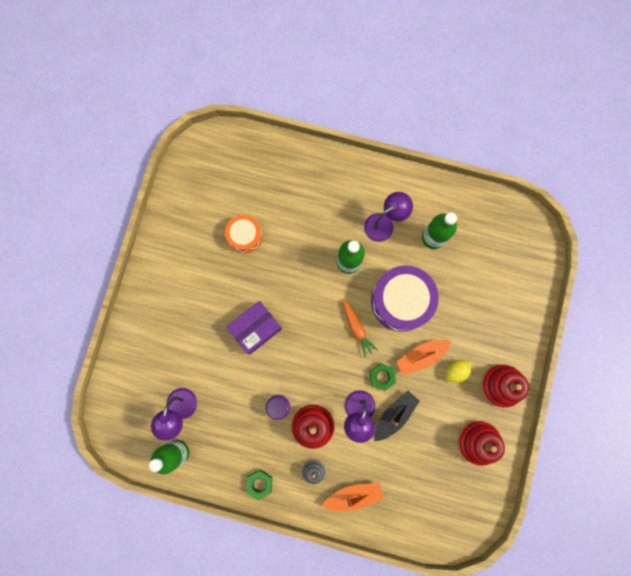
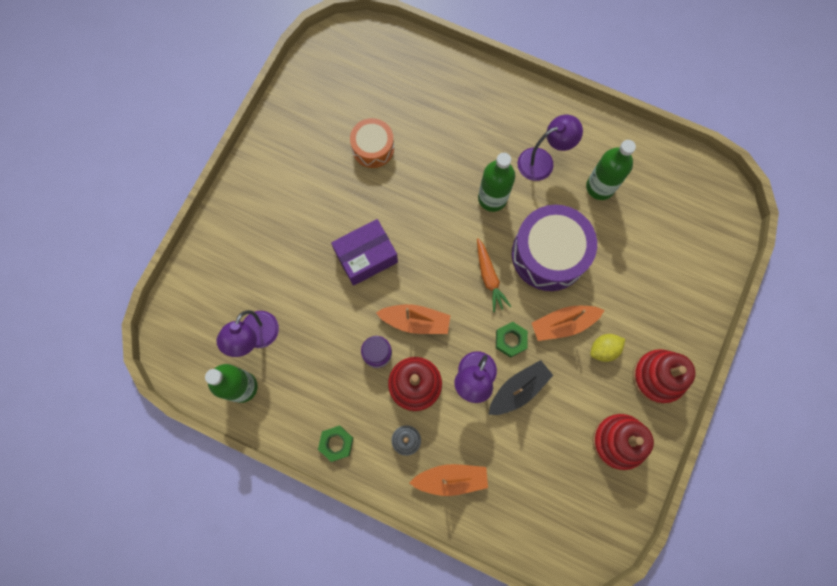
camera: 10 degrees right, 5 degrees down
(304, 375) = (415, 321): none -> orange boat

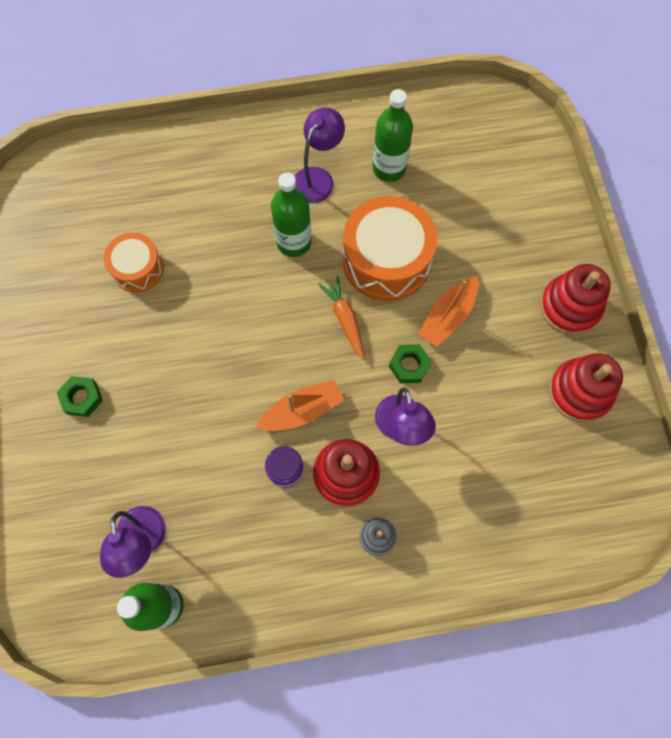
camera: 35 degrees left, 5 degrees down
(336, 443) = (307, 592): green nut -> green nut (82, 398)
(366, 257) = (205, 380): purple box -> none
(451, 479) = (449, 543): orange boat -> none
(489, 277) = (345, 319): orange carrot -> orange carrot turned 150 degrees counterclockwise
(518, 389) = (451, 408): black boat -> none
(549, 254) = (386, 260): purple drum -> orange drum
(604, 349) = (502, 315): yellow lemon -> none

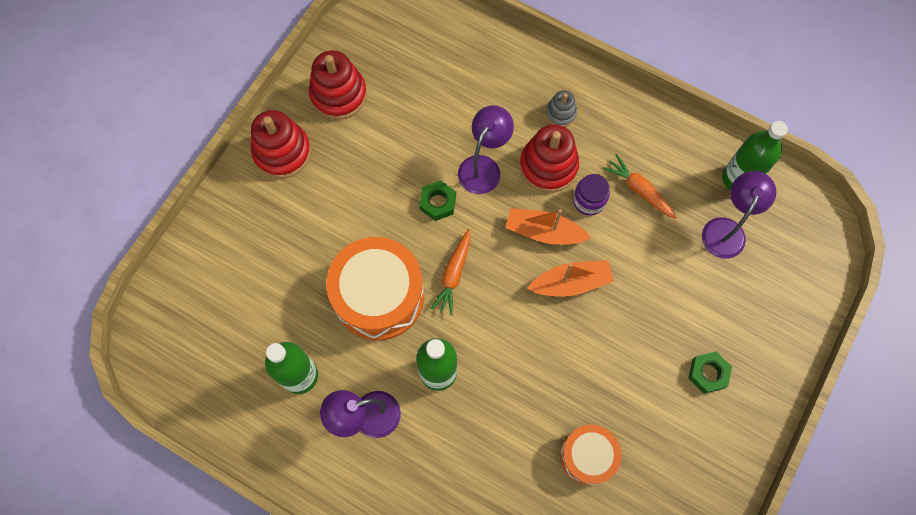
camera: 140 degrees left, 0 degrees up
(248, 517) = (639, 190): none -> orange carrot
(448, 316) = (375, 215): orange boat -> orange boat (571, 283)

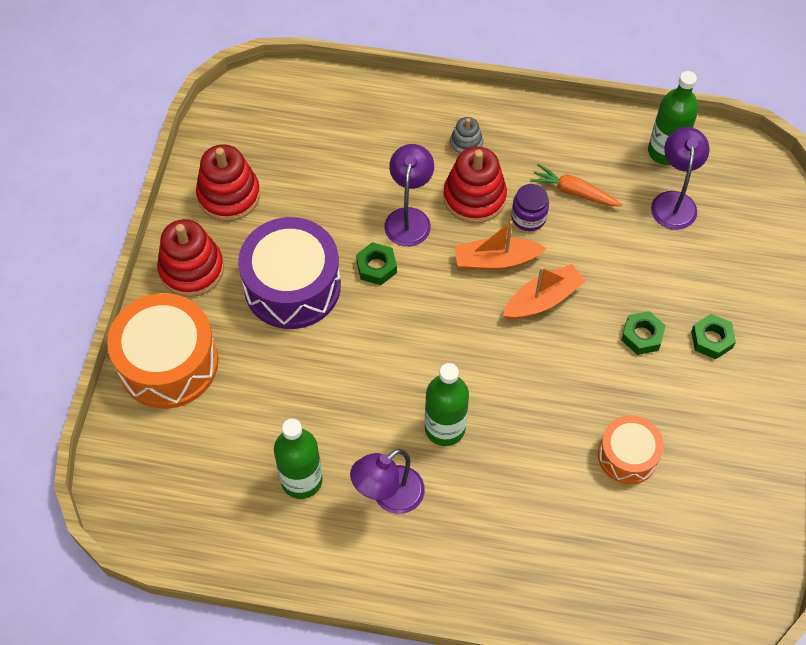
camera: 20 degrees left, 10 degrees down
(360, 196) = (292, 286): none -> purple drum
(379, 296) = (352, 375): orange drum -> orange drum (168, 363)
(454, 274) = (421, 330): orange carrot -> none
(646, 348) = (642, 336): none -> green nut

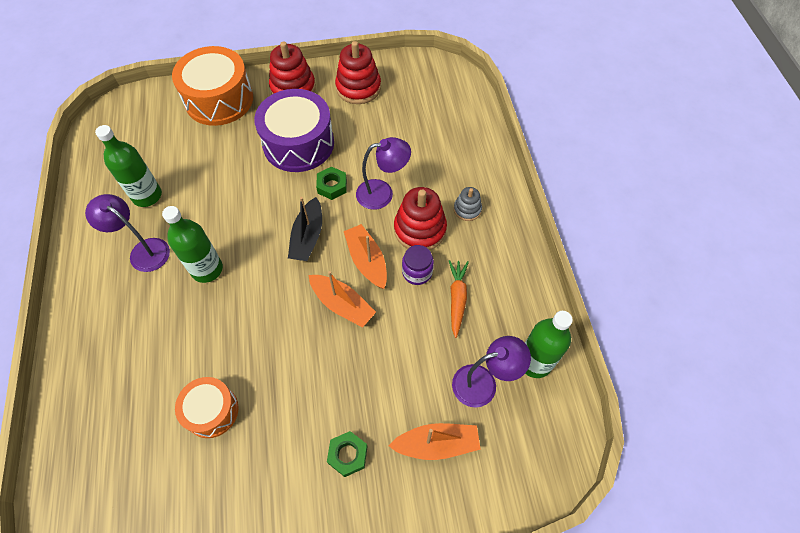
camera: 70 degrees right, 0 degrees up
(440, 311) = (308, 237): none -> black boat
(642, 336) = (332, 392): green nut -> none
(722, 261) = (436, 444): none -> orange boat

